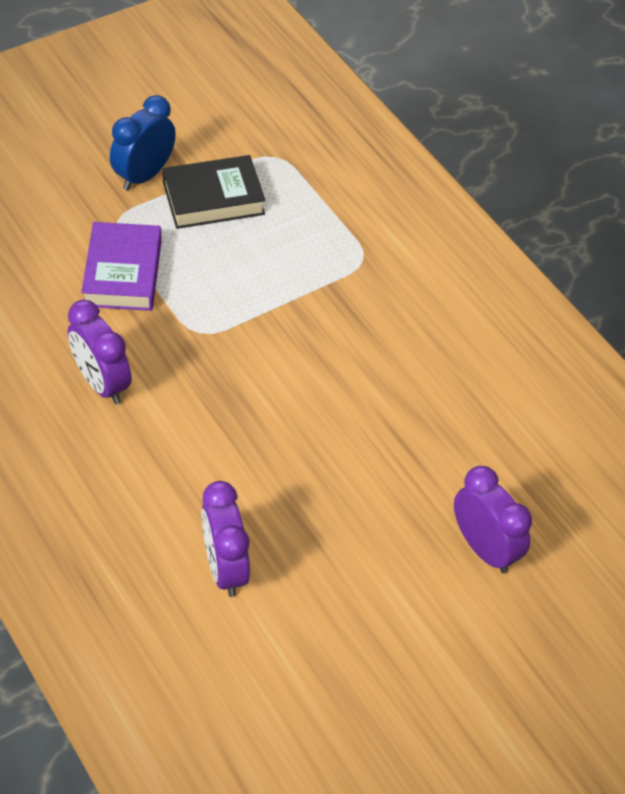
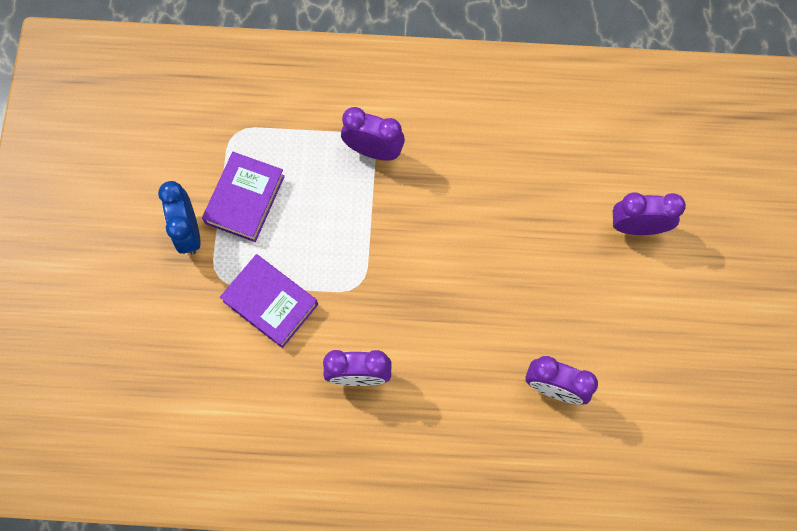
camera: 50 degrees left, 20 degrees up
(213, 198) = (245, 199): black book -> purple book
(355, 268) = (373, 150): none -> purple clock

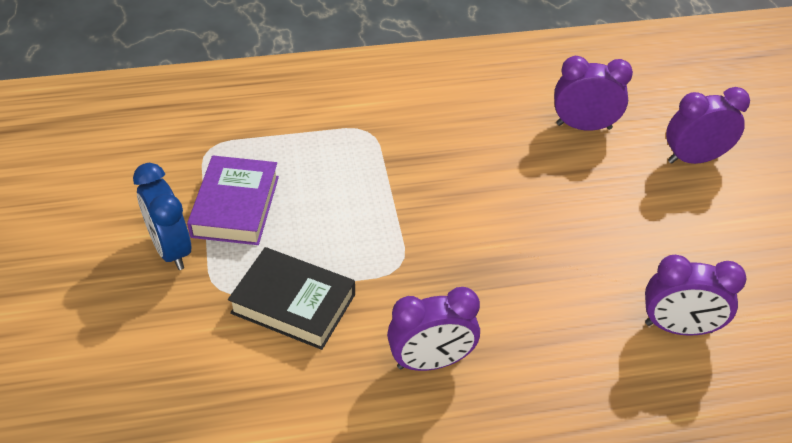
camera: 15 degrees left, 25 degrees down
(270, 303) = (293, 303): purple book -> black book
(373, 150) = (376, 139): purple clock -> purple clock (583, 126)

